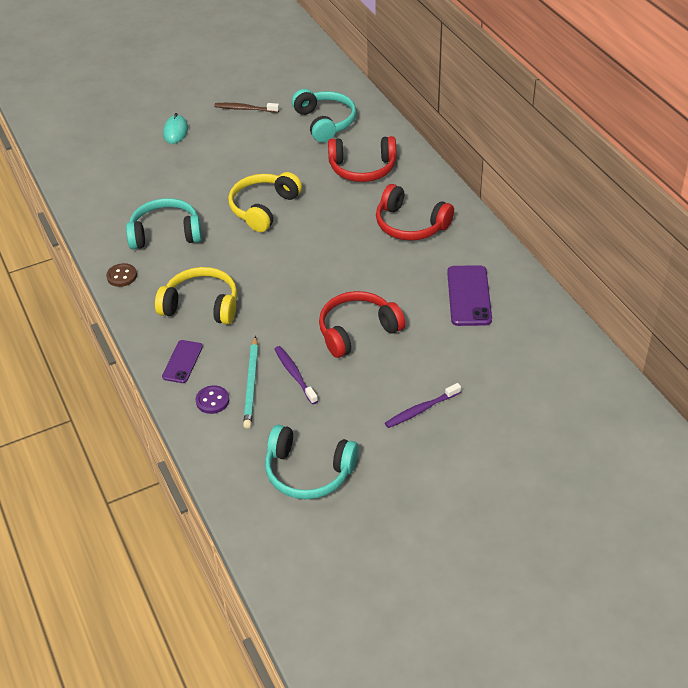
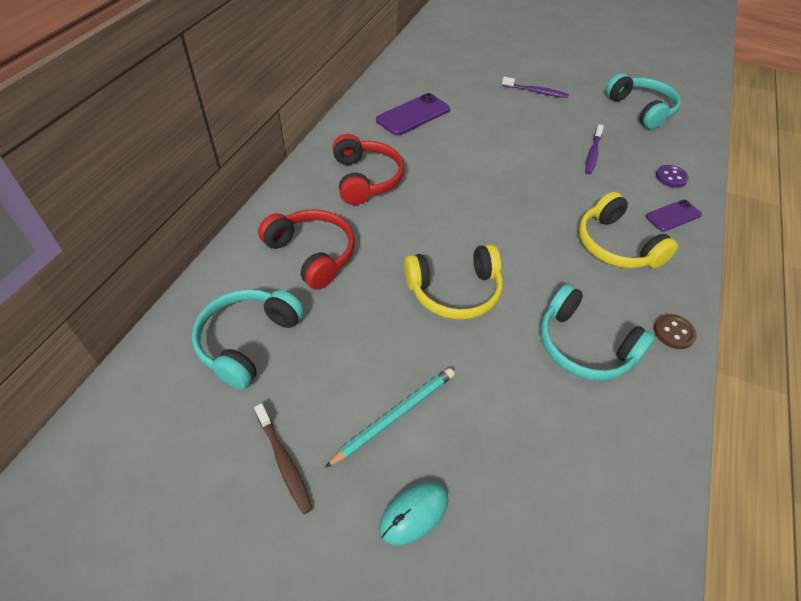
camera: 135 degrees left, 5 degrees up
(251, 384) = (630, 168): turquoise pencil -> turquoise pencil (394, 416)
(357, 331) = (515, 147): red headphones -> none

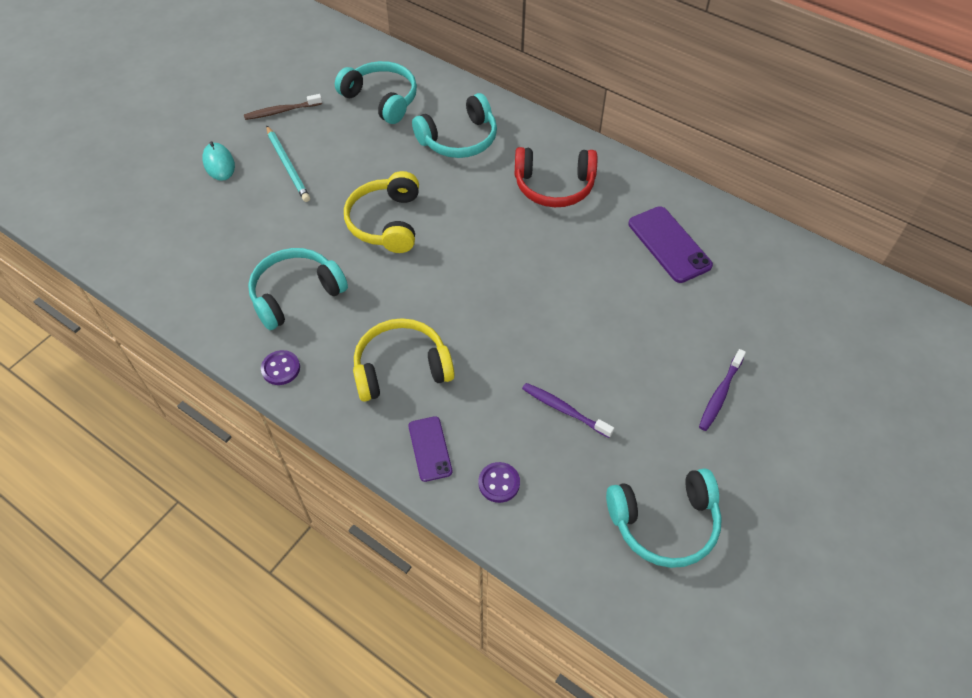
camera: 105 degrees right, 5 degrees up
(312, 254) = (459, 139): red headphones -> turquoise headphones
(673, 332) = (281, 368): brown button -> purple button

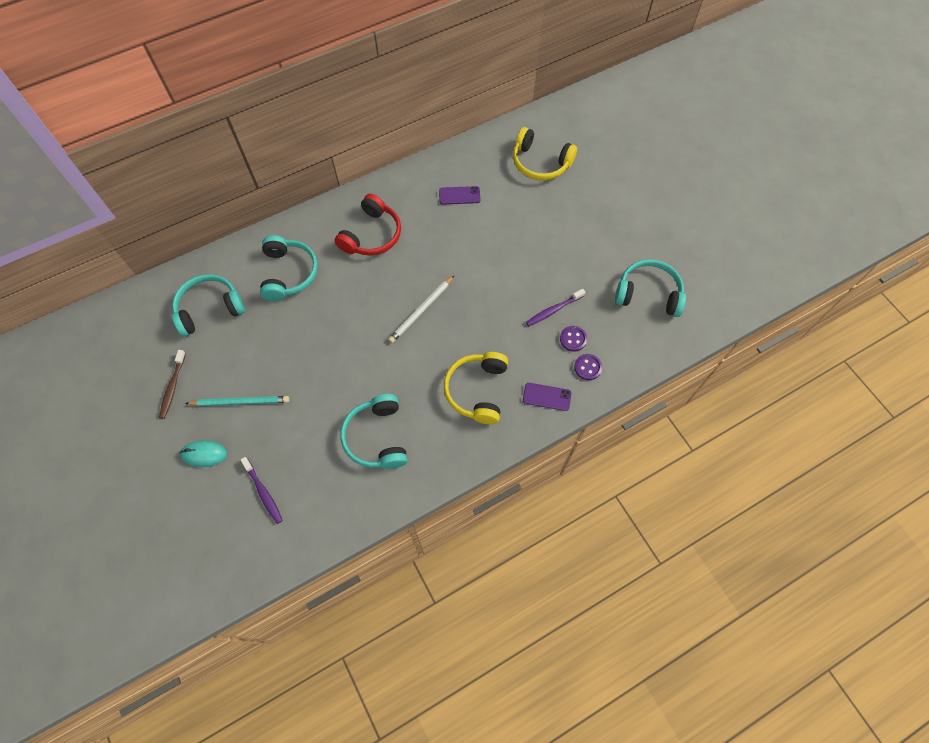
camera: 65 degrees left, 10 degrees up
(281, 368) = (439, 468): purple button -> purple button (573, 339)
(386, 222) = (342, 353): yellow headphones -> yellow headphones (540, 163)
(481, 271) = (421, 310): none -> white pencil
(664, 523) = (648, 294): turquoise headphones -> turquoise headphones turned 90 degrees counterclockwise
(669, 244) = (459, 195): purple phone -> purple phone, size x0.63
(720, 394) = (580, 226): purple toothbrush -> purple toothbrush (263, 492)

